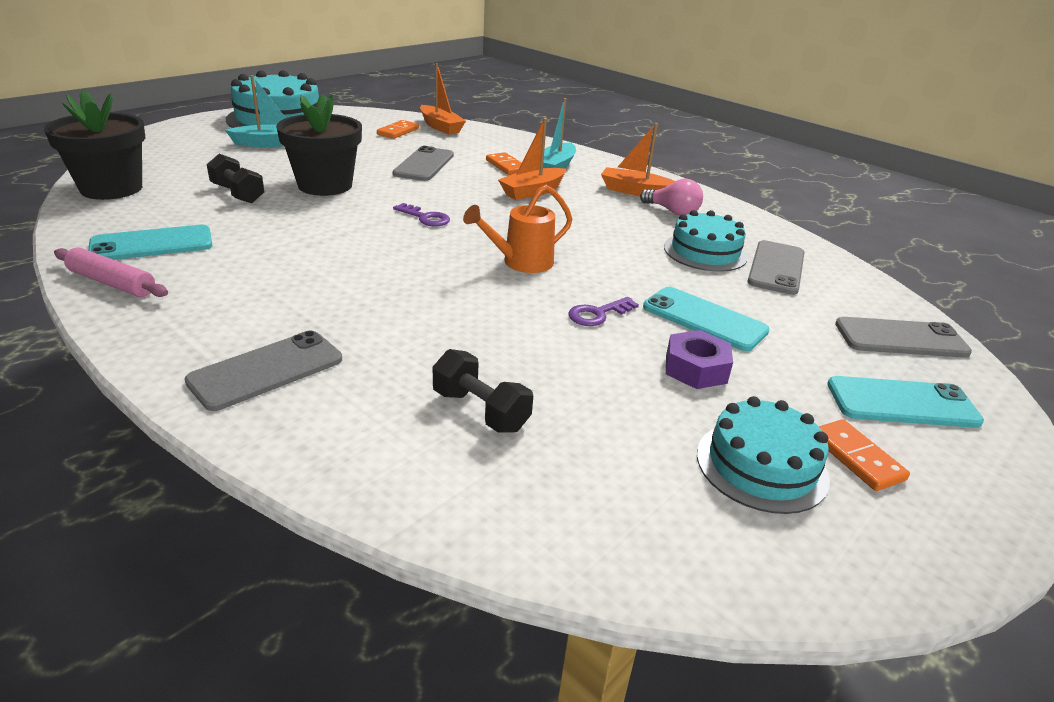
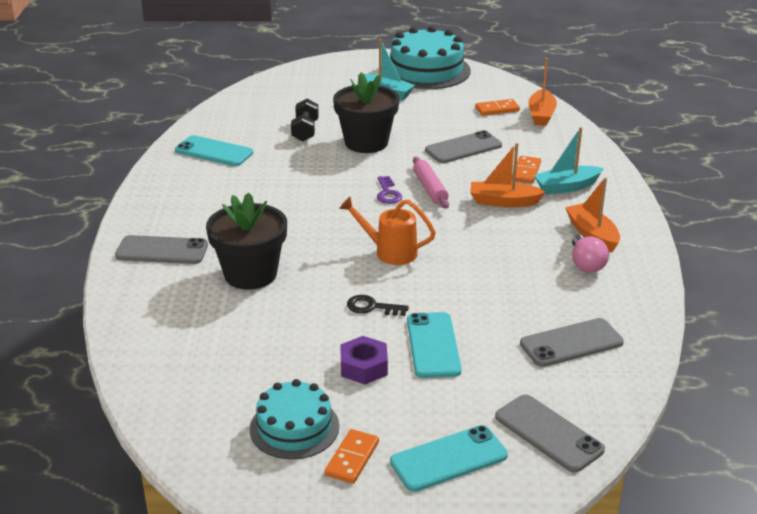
camera: 50 degrees right, 0 degrees up
(111, 188) = (245, 102): black flower pot -> black flower pot (250, 274)
(112, 283) = (166, 169): pink rolling pin -> pink rolling pin (430, 188)
(480, 411) = (216, 321): black dumbbell -> none
(598, 314) = (372, 307): purple key -> black key
(705, 252) = (539, 305): turquoise cake -> none
(902, 403) = (448, 459): turquoise phone -> turquoise phone turned 75 degrees counterclockwise

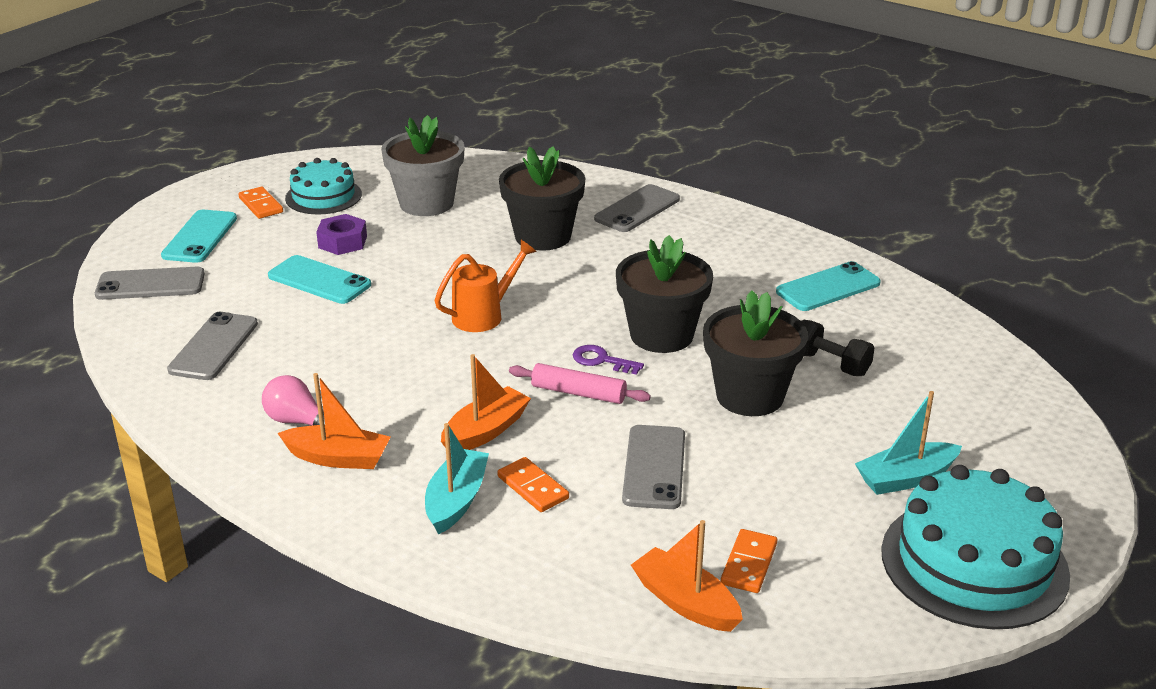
camera: 125 degrees right, 0 degrees up
(249, 357) = (426, 203): none -> grey flower pot
(335, 184) = (661, 335): none -> black flower pot
(372, 307) = (412, 273): black key -> none

